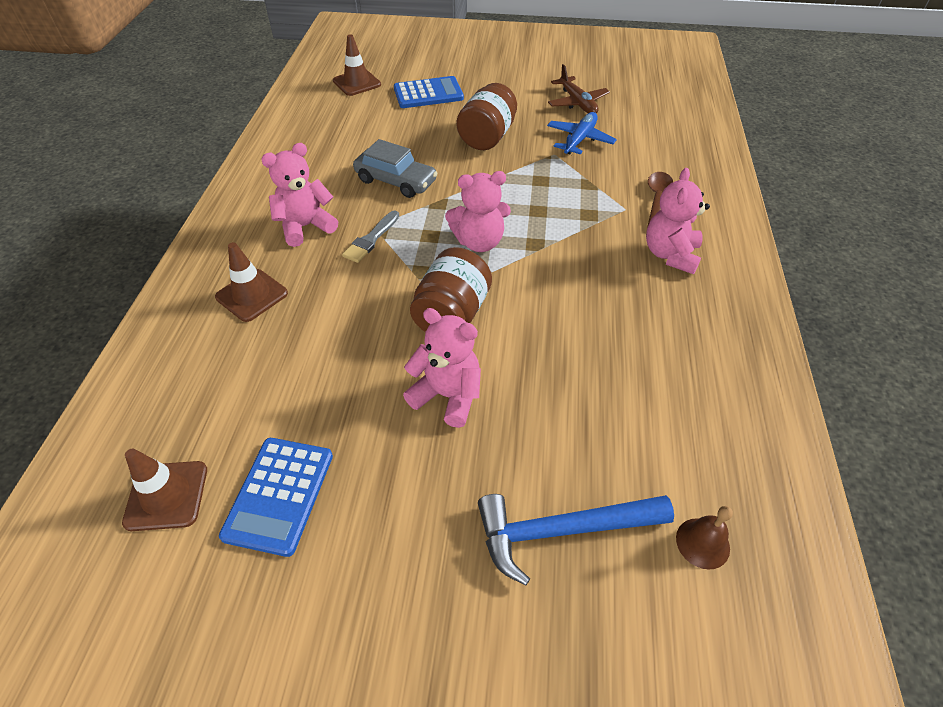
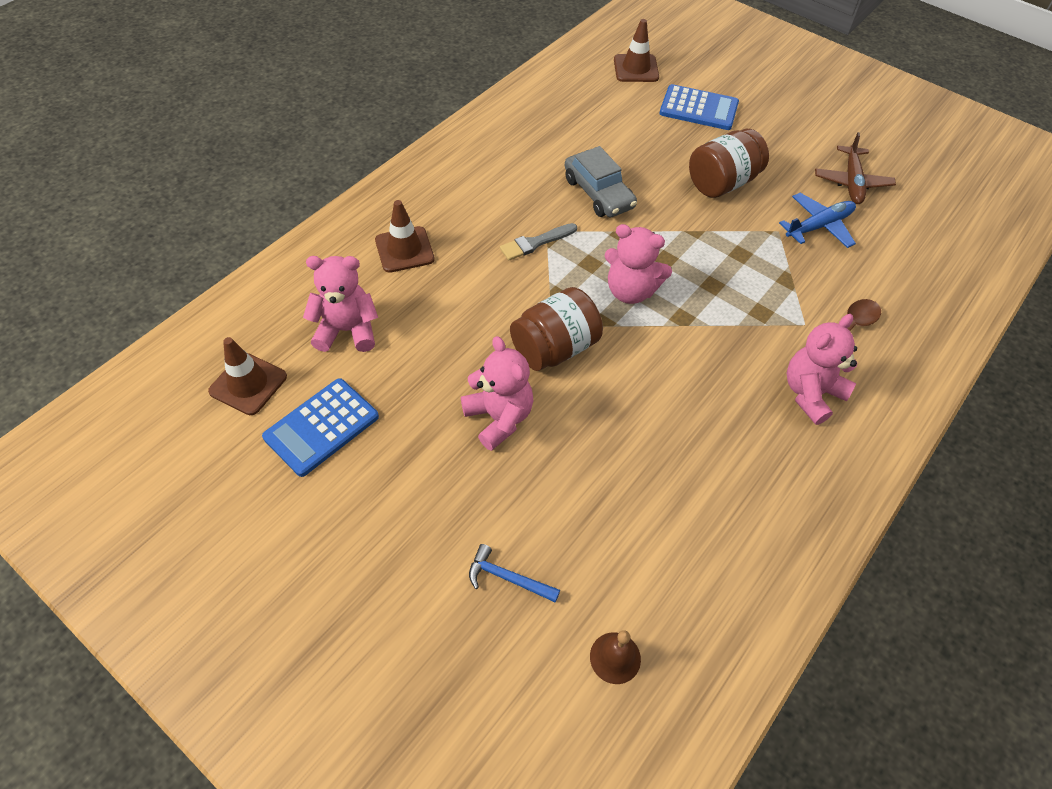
camera: 30 degrees right, 5 degrees up
(305, 227) = (488, 205): pink teddy bear -> pink teddy bear (347, 330)
(562, 531) = (508, 578): blue hammer -> blue hammer, size x0.53

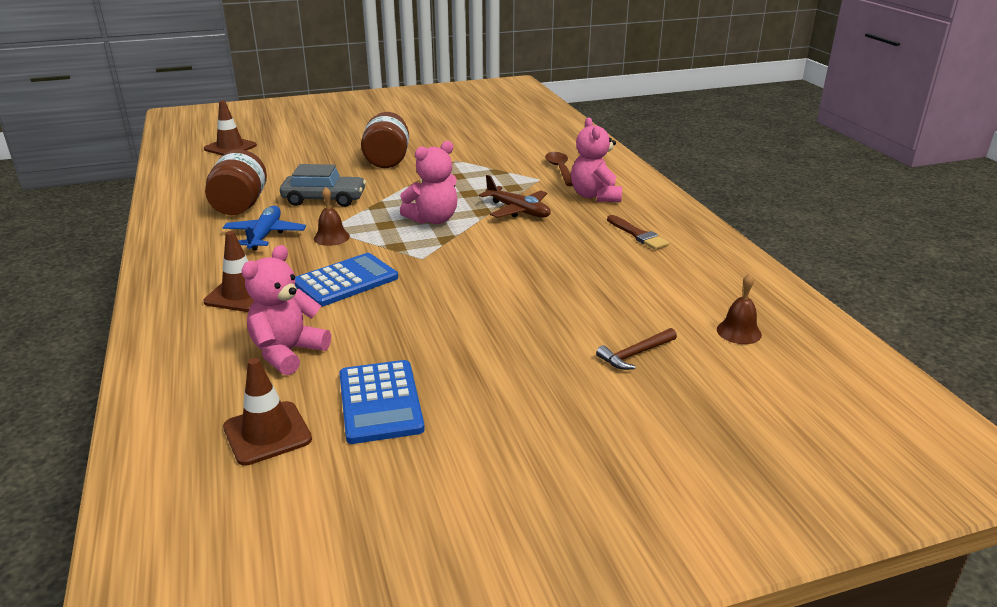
camera: 55 degrees left, 25 degrees down
(499, 418) = (481, 309): pink teddy bear -> none
(508, 578) = (635, 354): blue hammer -> brown hammer
(535, 243) = (331, 237): grey brush -> brown bell
(555, 348) = (445, 264): brown jar -> brown jar (240, 205)
(698, 108) = (309, 143): blue calculator -> blue calculator (346, 281)
(752, 476) = (638, 235): none -> brown brush
(819, 226) = (470, 148): blue plane -> blue plane (265, 235)
(852, 182) = (450, 128): brown plane -> brown plane (518, 210)

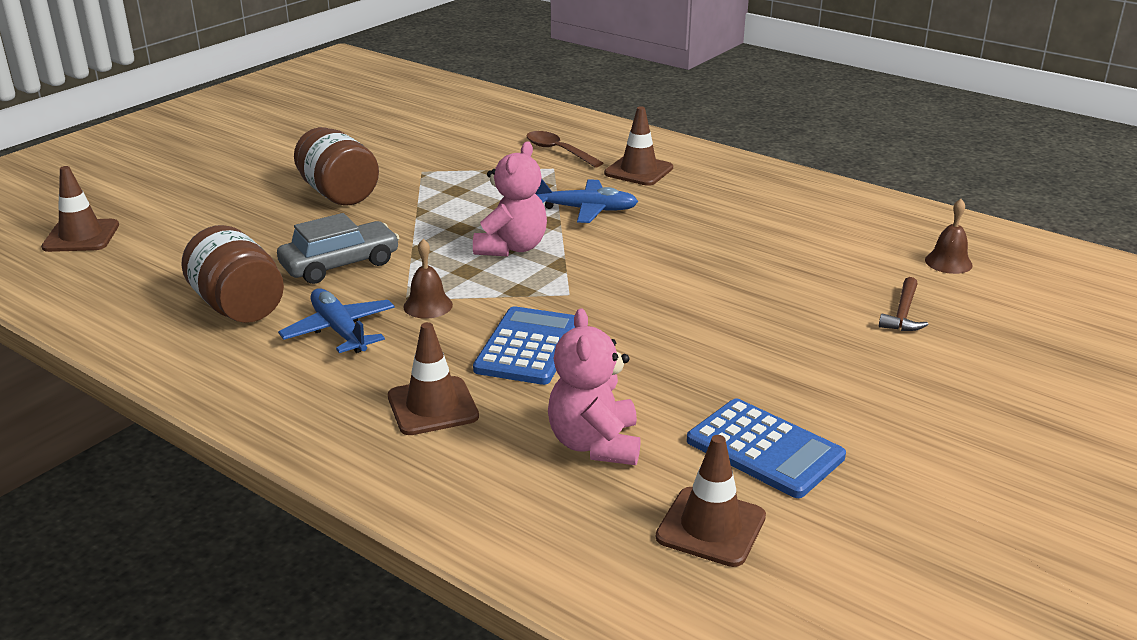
camera: 35 degrees left, 0 degrees up
(518, 210) = (586, 210): brown plane -> blue plane
(595, 196) = (638, 171): pink teddy bear -> brown traffic cone
(638, 235) = (739, 199): brown brush -> none

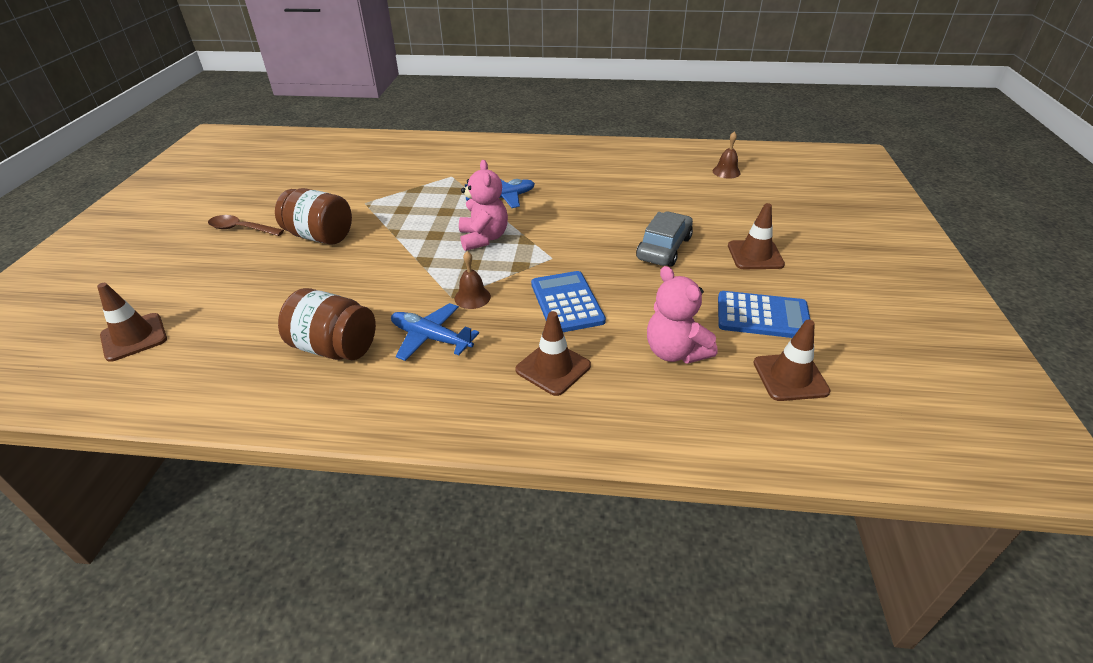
camera: 30 degrees left, 10 degrees up
(340, 264) = (378, 289): grey car -> grey car (664, 248)
(558, 151) = (442, 164): brown spoon -> brown spoon (241, 229)
(638, 171) = (506, 163): brown traffic cone -> brown traffic cone (755, 255)
(903, 313) = (738, 208): brown hammer -> none

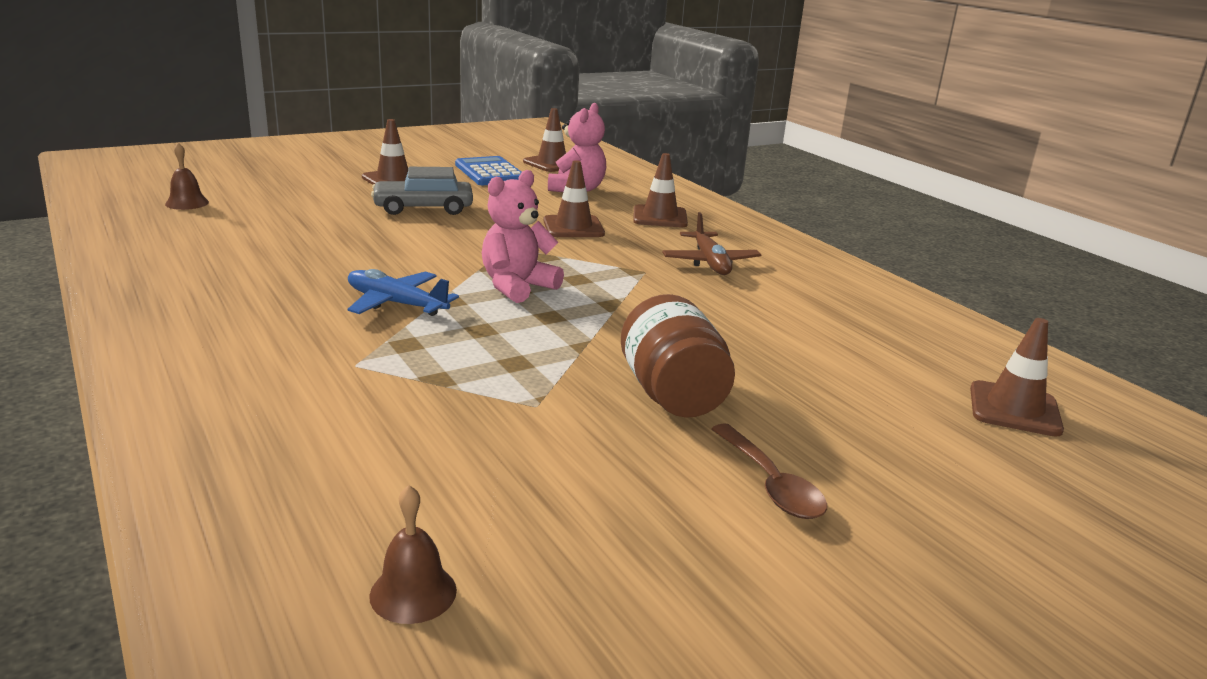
camera: 130 degrees left, 15 degrees down
(335, 348) = (797, 295): brown jar -> none
(431, 338) = (710, 262): blue plane -> brown plane
(472, 297) = (630, 263): brown bell -> brown bell (413, 592)
(567, 302) = (573, 227): blue calculator -> brown traffic cone

